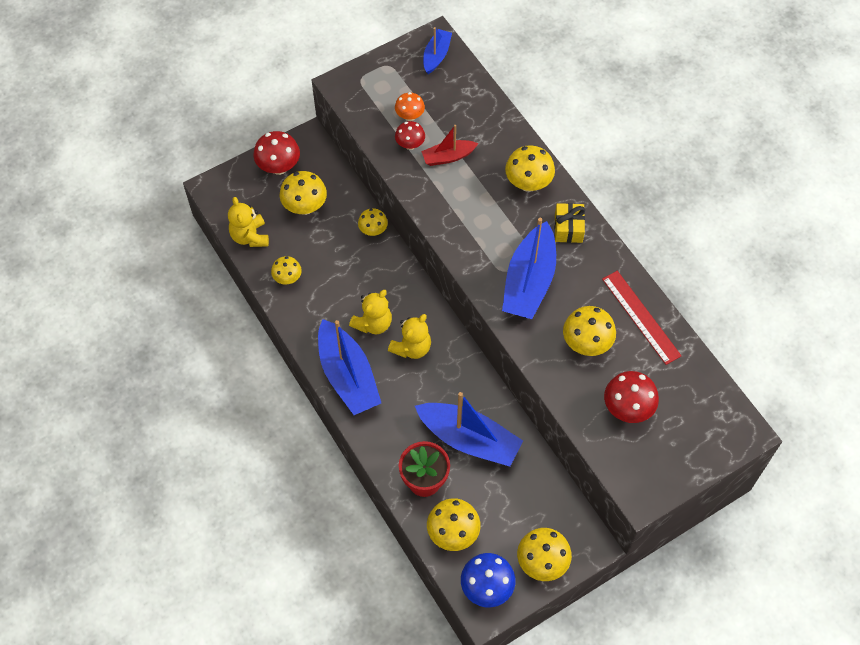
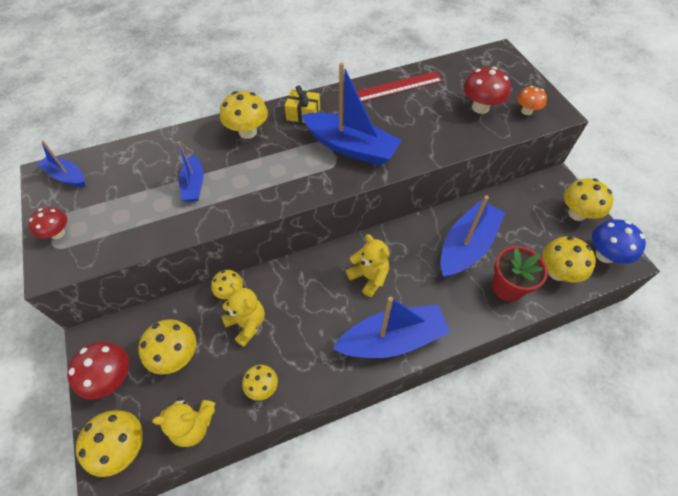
camera: 80 degrees left, 5 degrees down
(373, 323) = (336, 307): yellow teddy bear -> yellow teddy bear (247, 324)
(409, 116) = (129, 209): orange mushroom -> orange mushroom (526, 111)
(410, 144) = (165, 214): red mushroom -> red mushroom (58, 233)
(448, 157) = (194, 185): red boat -> blue boat
(586, 343) = (418, 121): yellow mushroom -> yellow mushroom (123, 447)

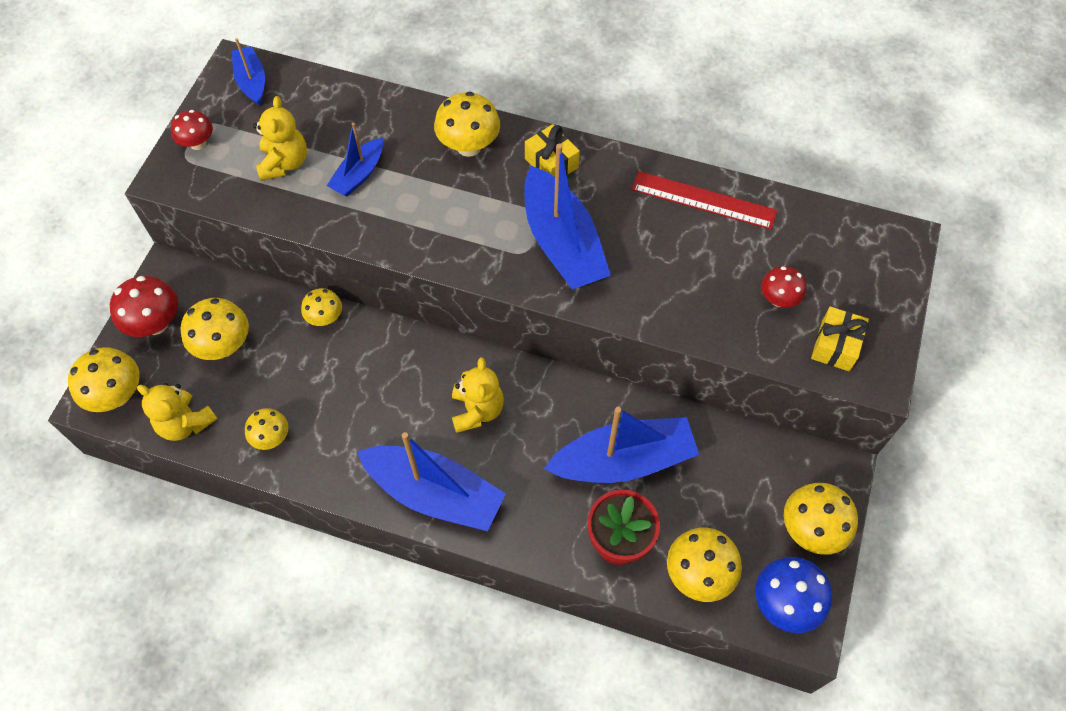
camera: 40 degrees right, 5 degrees up
(247, 324) = (312, 364): yellow teddy bear -> yellow teddy bear (284, 163)
(480, 107) = (778, 299): red mushroom -> red mushroom, size x0.63
(526, 111) = (835, 346): orange mushroom -> yellow gift

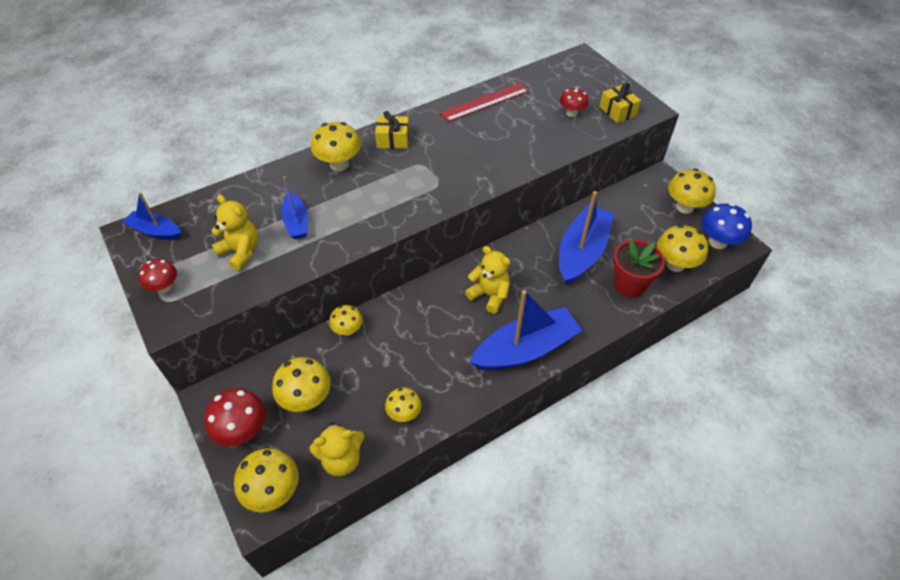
camera: 50 degrees left, 10 degrees down
(562, 243) = (450, 166): blue boat -> none

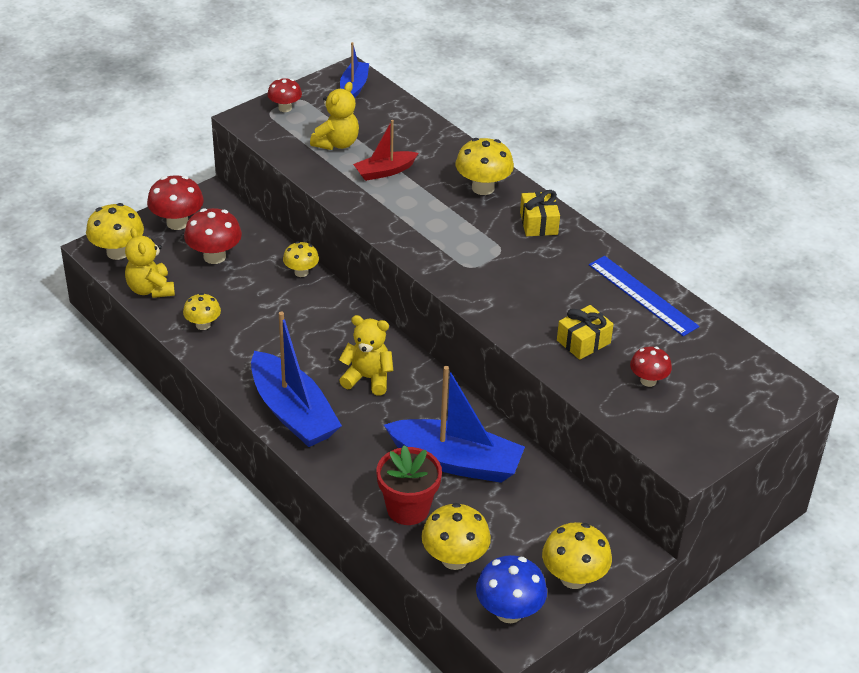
camera: 80 degrees right, 10 degrees down
(296, 222) = (384, 171): blue boat -> red boat
(306, 399) = (214, 256): yellow mushroom -> red mushroom
(484, 102) = (642, 295): red ruler -> blue ruler
(489, 295) = (368, 378): yellow teddy bear -> yellow teddy bear turned 105 degrees counterclockwise
(617, 111) = (669, 429): yellow gift -> yellow gift (583, 342)

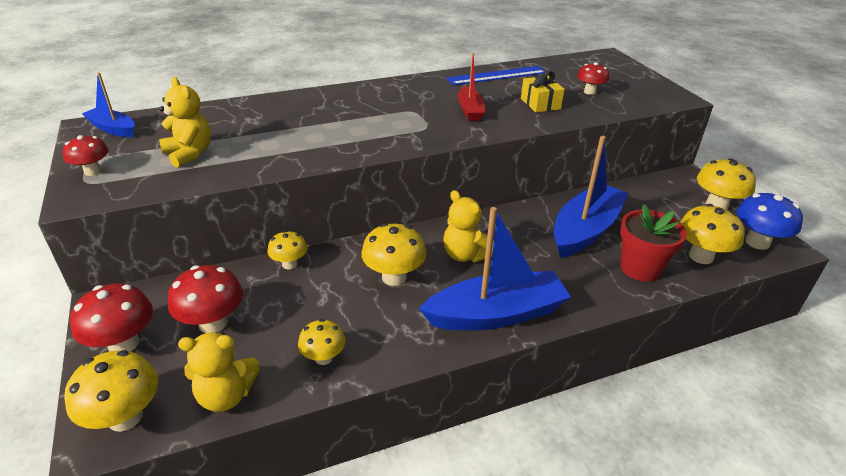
camera: 70 degrees left, 5 degrees down
(368, 378) = (465, 255): yellow teddy bear -> yellow teddy bear turned 75 degrees counterclockwise
(384, 171) = (260, 139): red boat -> red boat (470, 110)
(483, 188) = (326, 102): yellow mushroom -> yellow mushroom (394, 277)
(538, 223) = (390, 91): yellow gift -> none

